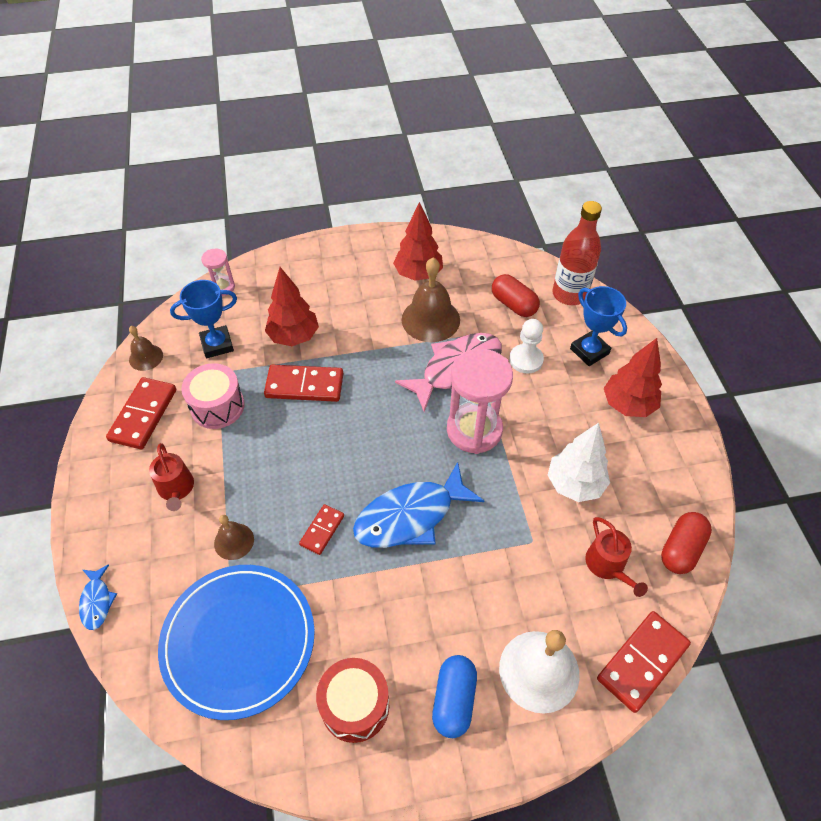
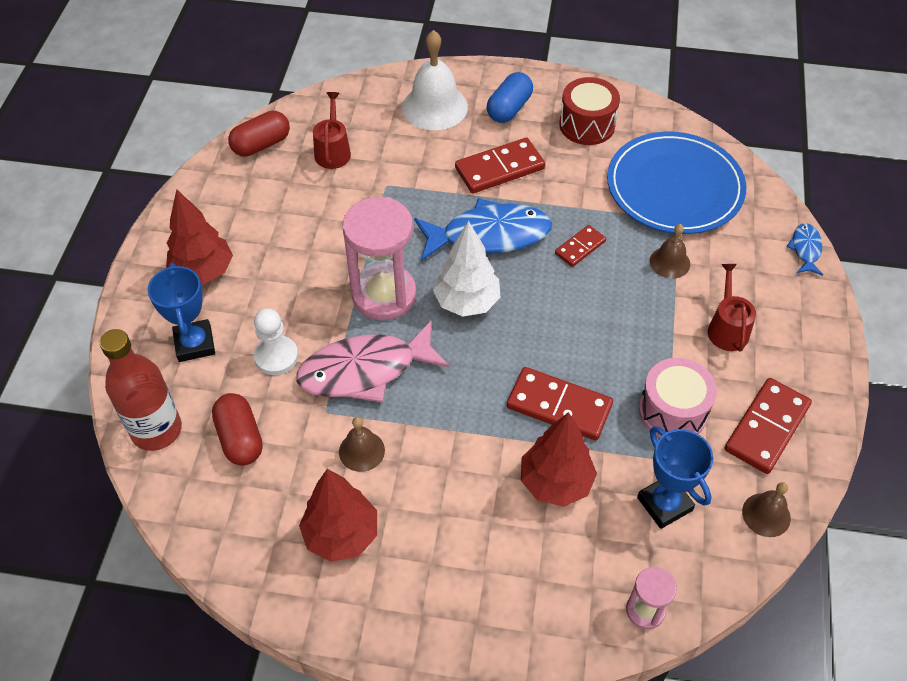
camera: 160 degrees left, 0 degrees up
(217, 344) = (664, 504): blue trophy -> blue trophy turned 60 degrees clockwise
(430, 319) = (361, 451): brown bell -> brown bell, size x0.55
(574, 484) = (315, 217): white tree -> white tree (466, 302)
(642, 662) = (352, 91): red domino -> red domino (499, 168)

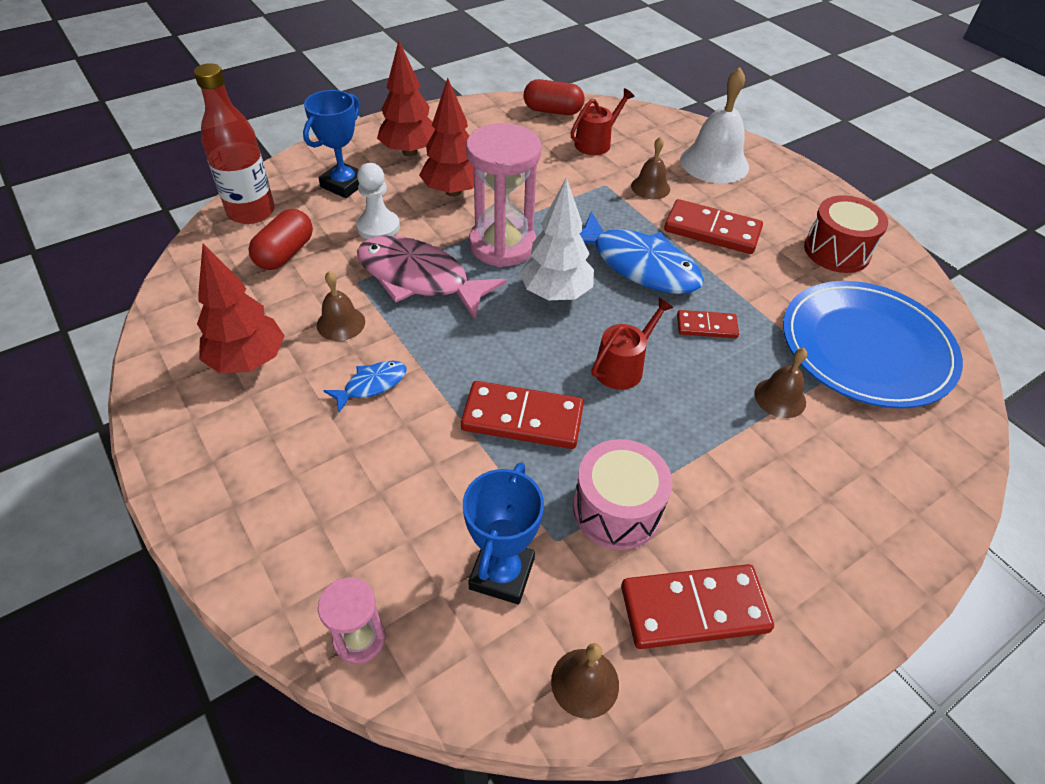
camera: 45 degrees right, 5 degrees down
(419, 163) = (650, 187): none -> brown bell
(509, 109) = (777, 199): blue capsule -> none
(555, 483) = (437, 468): red tree -> red tree (453, 191)
(559, 406) = (522, 418): red domino -> red domino turned 60 degrees counterclockwise
(727, 328) = (768, 492): red watering can -> red watering can (623, 367)
(805, 249) = (955, 498): blue fish -> blue fish (371, 385)

